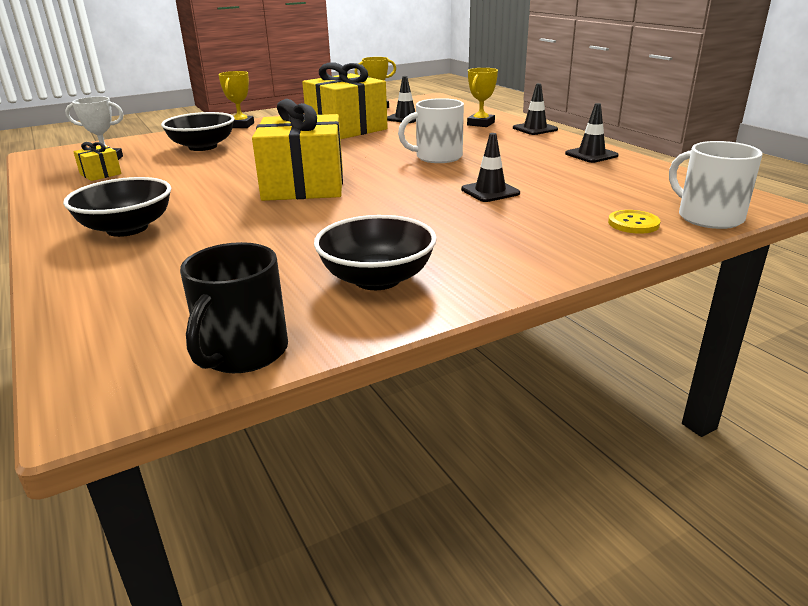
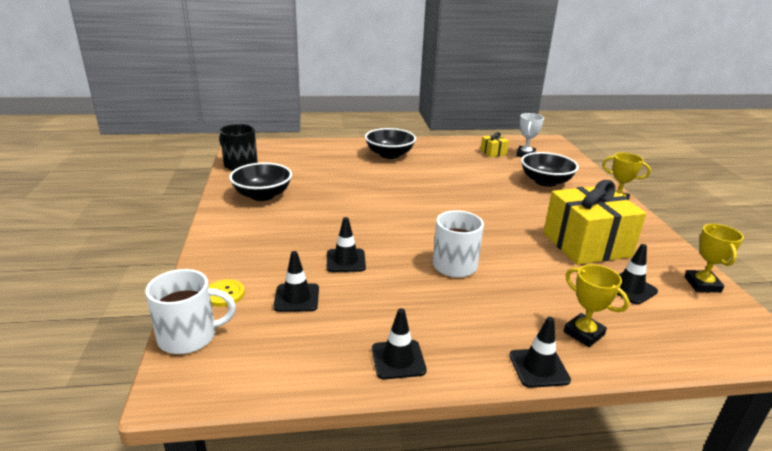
camera: 110 degrees right, 0 degrees up
(304, 185) = (421, 201): yellow gift -> none
(582, 195) = (296, 298): none -> black traffic cone

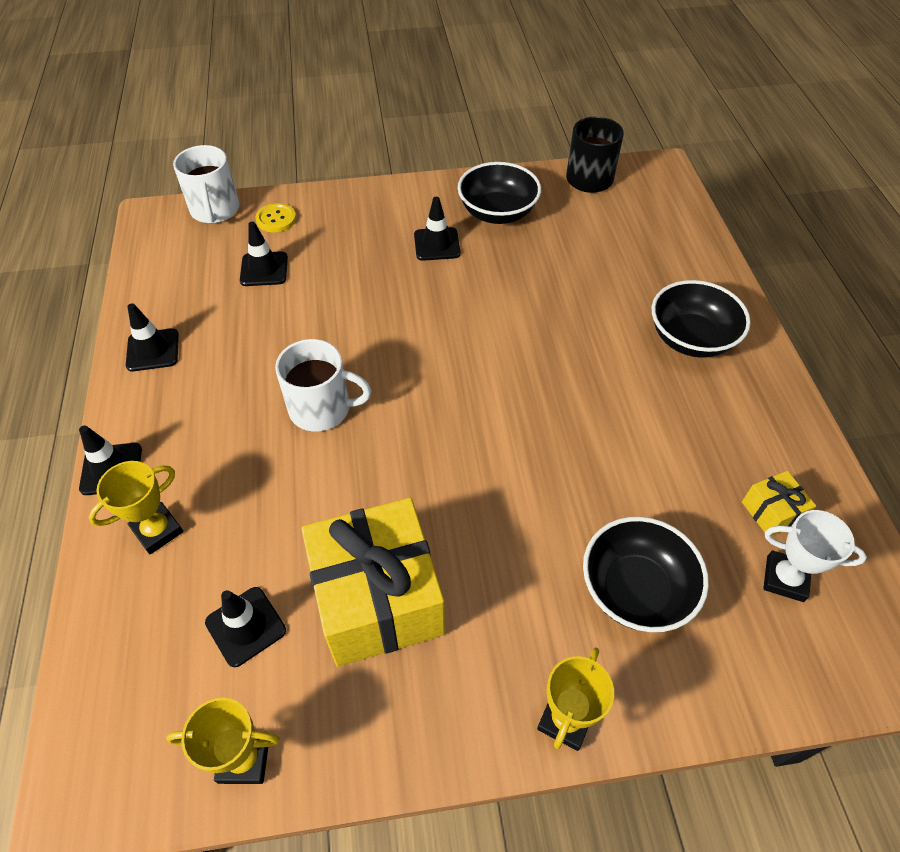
camera: 90 degrees right, 25 degrees up
(345, 261) = (334, 302): black traffic cone -> black traffic cone (437, 244)

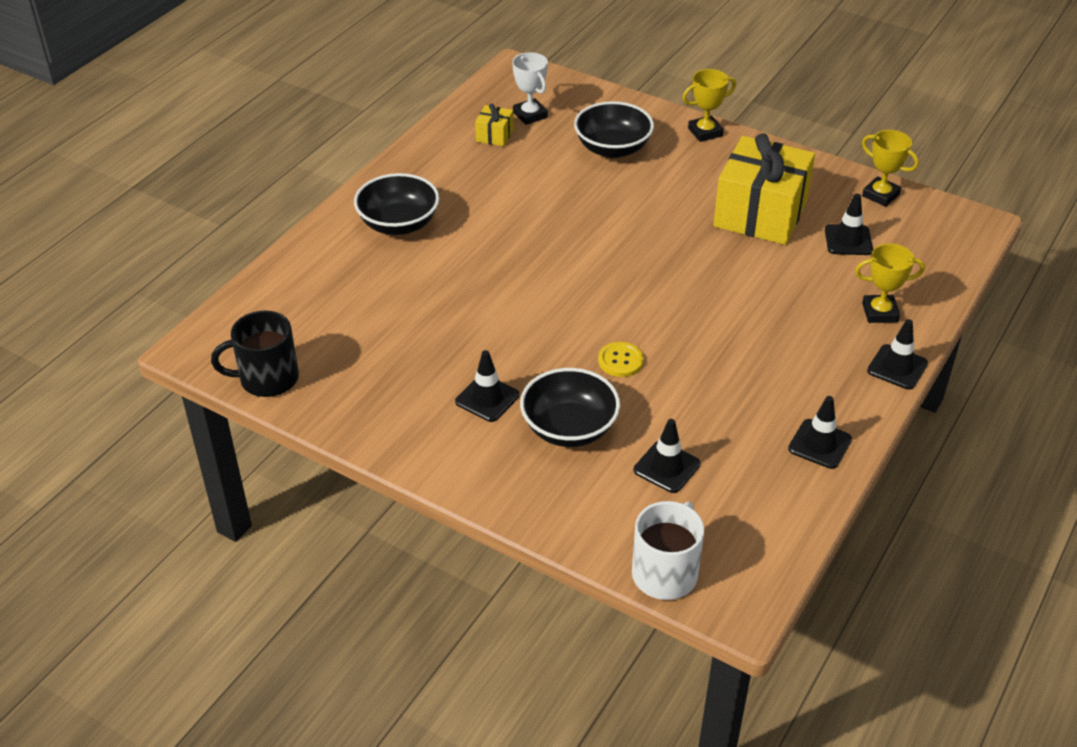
camera: 140 degrees left, 10 degrees down
(276, 219) = (610, 520): yellow button -> yellow button (620, 361)
(322, 408) = (711, 324): white mug -> none
(497, 213) = (396, 396): black bowl -> black bowl (569, 428)

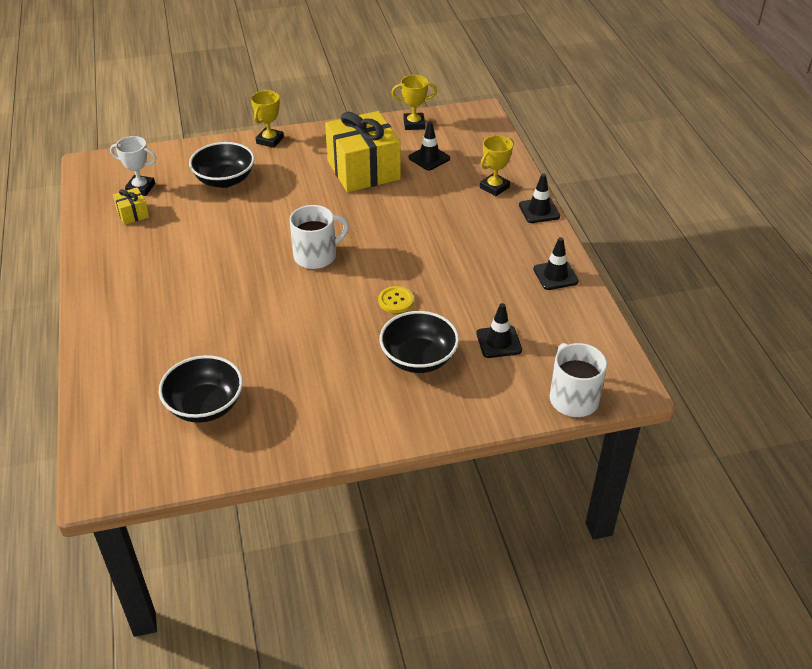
camera: 45 degrees left, 0 degrees up
(267, 379) = (182, 466): black mug -> none
(398, 224) = (140, 307): black bowl -> black bowl (205, 406)
(487, 398) = (347, 375): black traffic cone -> none
(603, 271) = (316, 256): none -> white mug

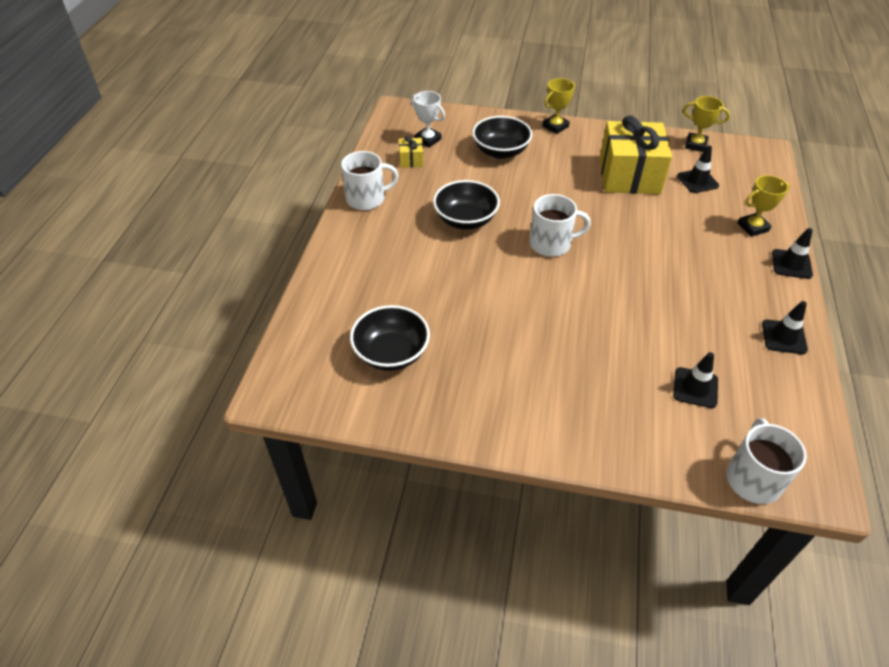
camera: 25 degrees right, 5 degrees up
(103, 266) = (367, 199): none -> white mug
(396, 301) = (608, 311): yellow button -> none
(418, 358) = (606, 377): black bowl -> black bowl (465, 220)

